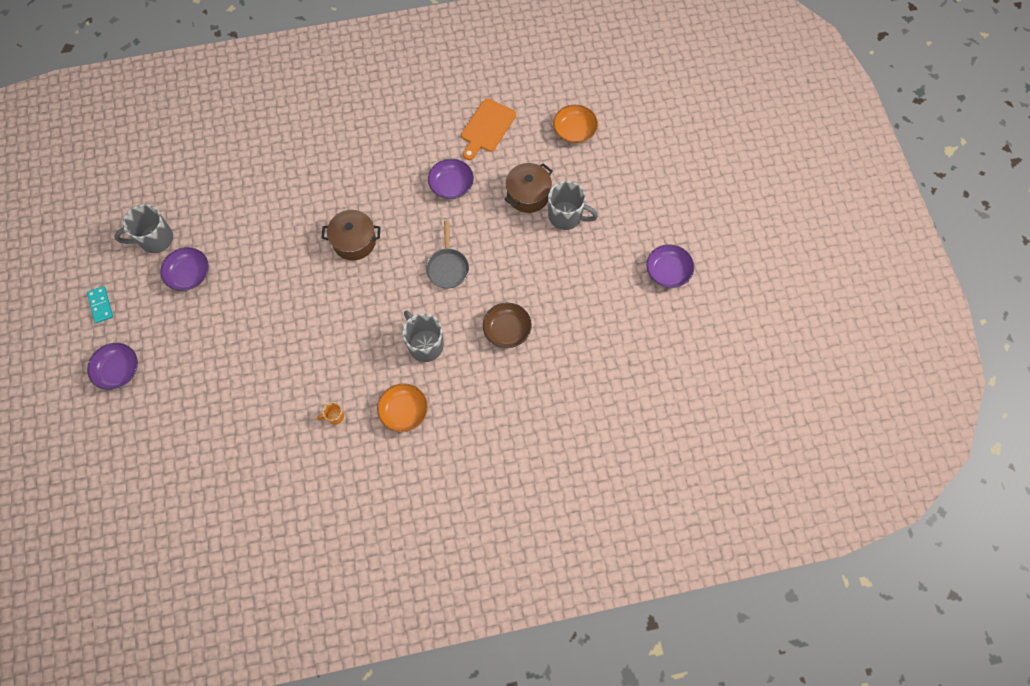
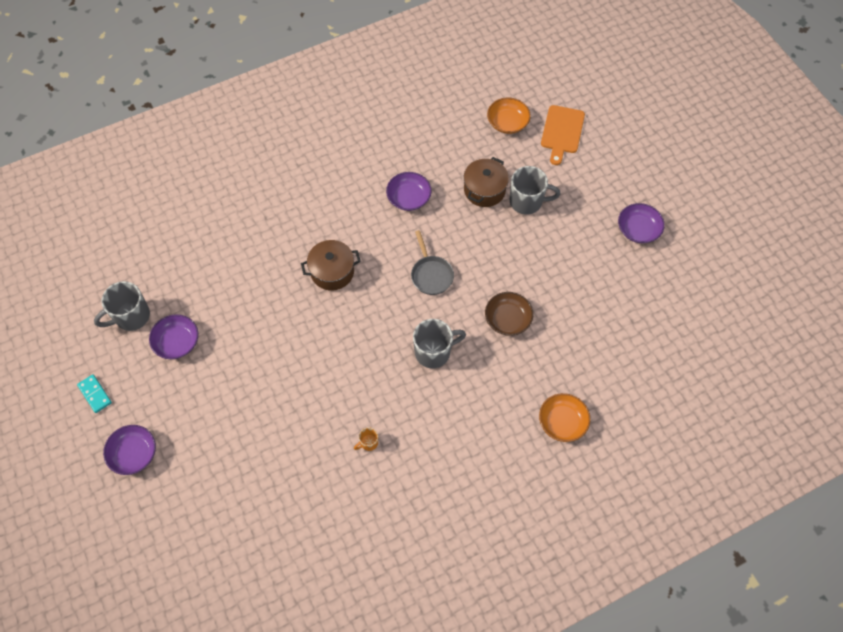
camera: 15 degrees left, 5 degrees down
(404, 411) = (435, 420): orange bowl -> orange bowl (562, 422)
(425, 344) = (434, 352): grey mug -> grey mug turned 120 degrees clockwise
(487, 128) = (424, 138): orange cutting board -> orange cutting board (562, 132)

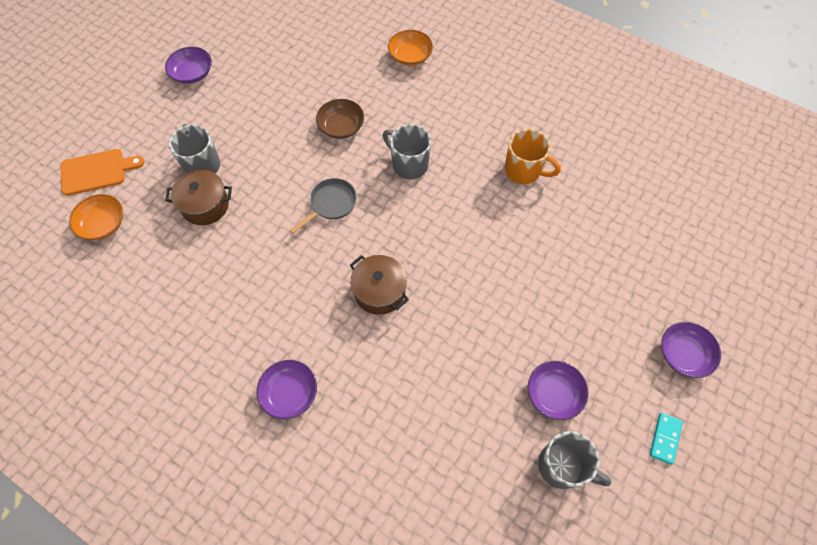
camera: 120 degrees left, 0 degrees up
(368, 443) = (523, 171): orange mug -> orange mug, size x2.11
(409, 198) = (249, 268): purple bowl -> purple bowl (289, 393)

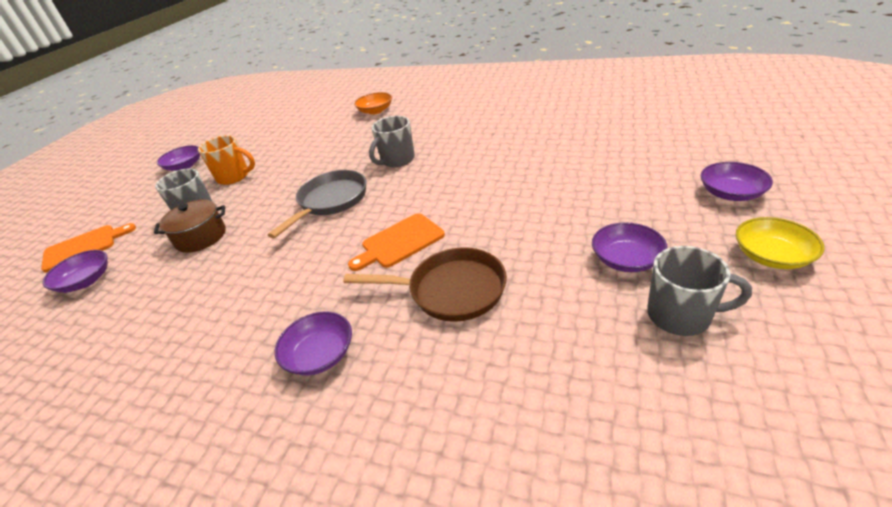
camera: 10 degrees left, 25 degrees down
(103, 224) = (86, 281): orange bowl -> purple bowl
(331, 204) = (330, 201): grey pan -> grey pan, size x1.51
(341, 127) = (327, 157): brown bowl -> none
(379, 291) = (400, 242): brown pot -> orange cutting board
(404, 368) = (451, 290): none -> brown pan
(409, 164) = (397, 160): grey mug -> grey mug turned 75 degrees counterclockwise
(523, 171) = (501, 136): orange mug -> orange mug (234, 177)
(665, 438) = (771, 256): turquoise domino -> yellow bowl

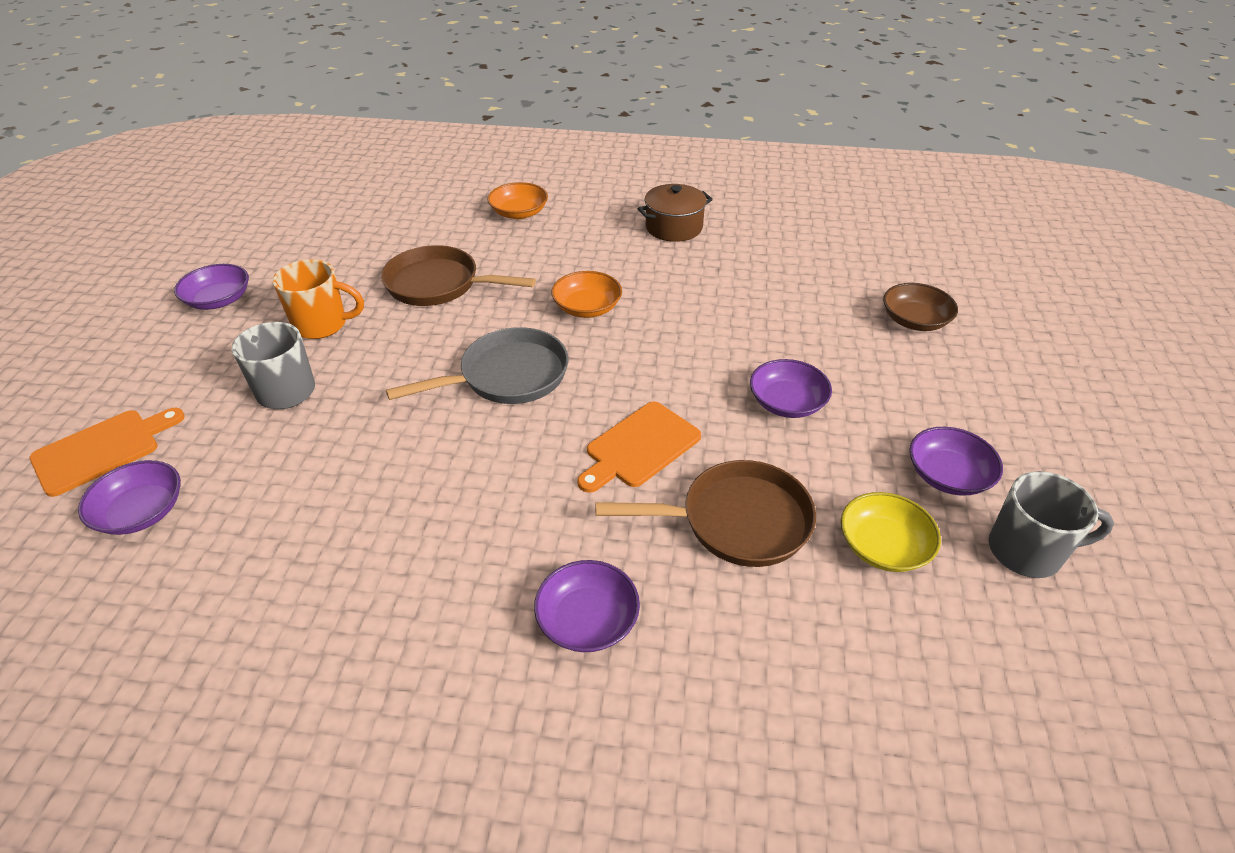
camera: 15 degrees left, 5 degrees up
(201, 237) = (314, 434): brown pot -> brown pot (674, 227)
(311, 152) = (438, 284): none -> brown pan
(330, 201) = (507, 376): grey pan -> grey pan turned 45 degrees clockwise
(397, 160) = (587, 308): grey mug -> orange bowl
(627, 157) = (914, 320): none -> brown bowl
(731, 193) = (1051, 381): purple bowl -> purple bowl (787, 402)
(771, 256) = (1111, 471): yellow bowl -> yellow bowl (883, 546)

